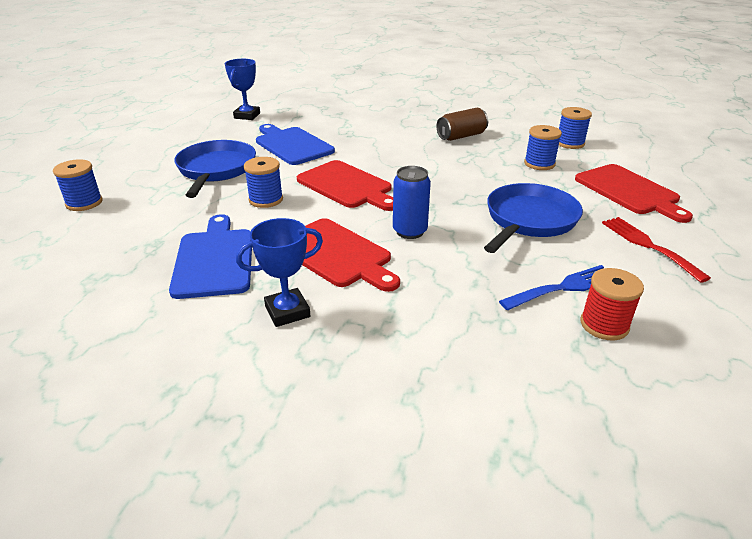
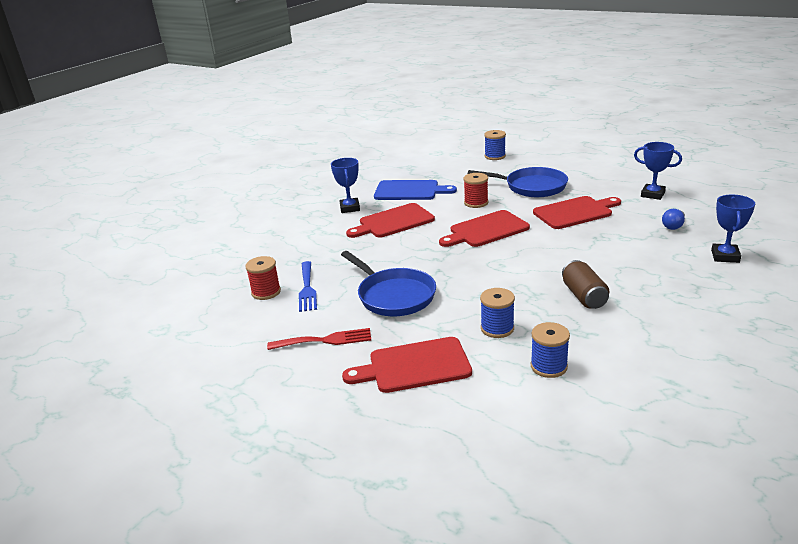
camera: 110 degrees right, 5 degrees down
(266, 200) = (476, 203): blue spool -> red spool
(292, 145) = (575, 212): blue cutting board -> red cutting board
(318, 109) = (673, 226): none -> blue light bulb
(369, 96) = (725, 256): none -> blue trophy
(410, 231) = (406, 246): blue can -> none

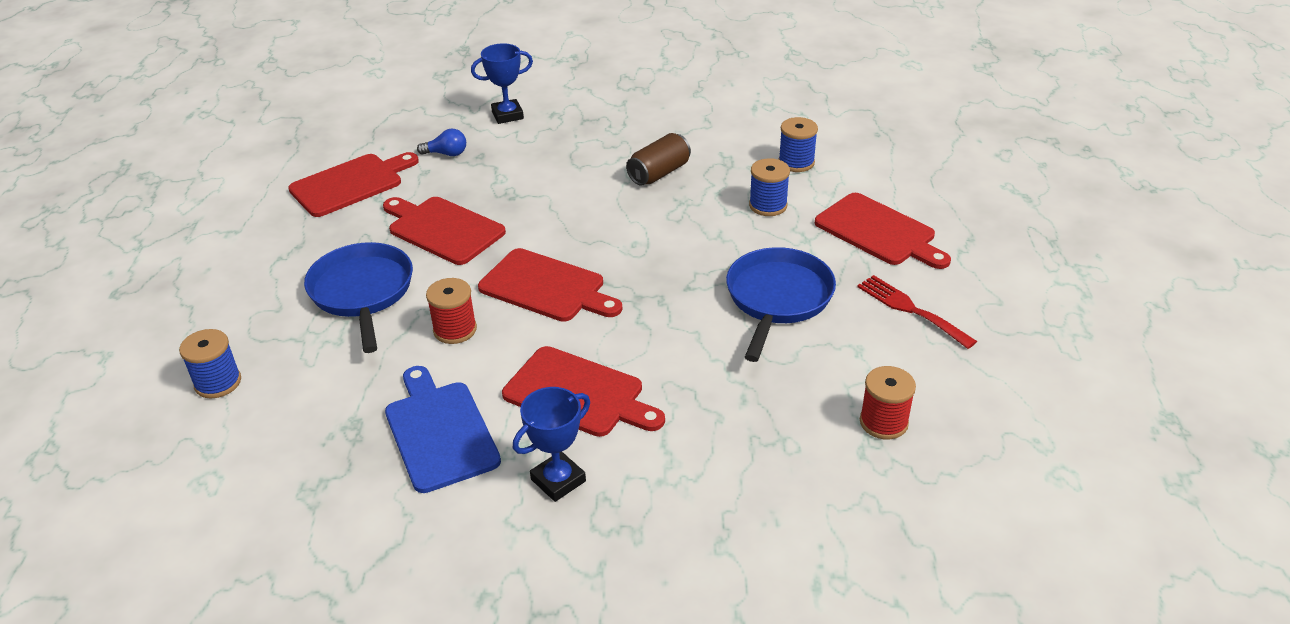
camera: 125 degrees left, 10 degrees up
(307, 288) = (836, 384): blue fork -> none
(652, 194) = (350, 184): blue trophy -> red cutting board

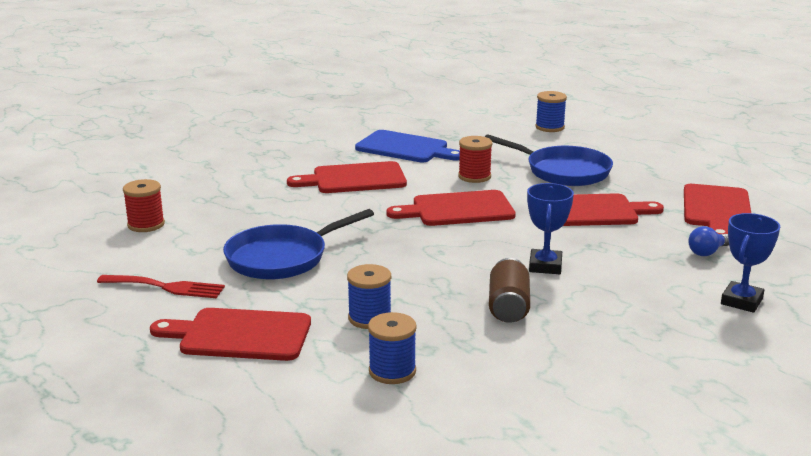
camera: 140 degrees right, 15 degrees down
(558, 480) = (317, 154): blue trophy -> blue trophy (545, 266)
(777, 299) = (282, 258): blue pan -> blue pan turned 75 degrees clockwise

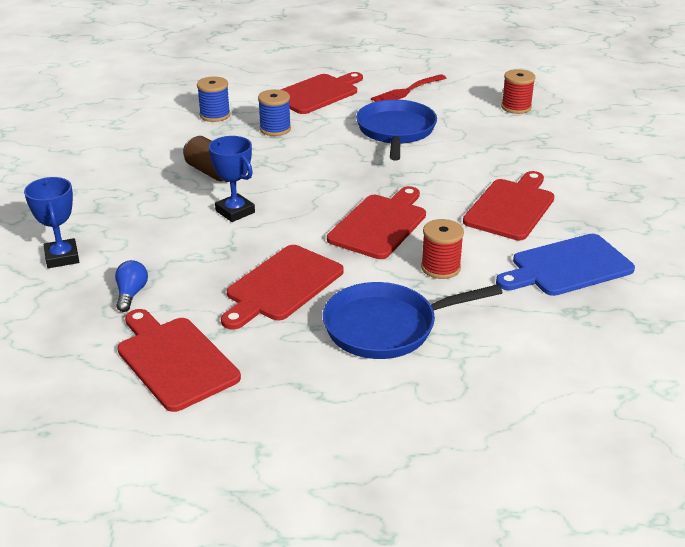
camera: 130 degrees right, 10 degrees up
(549, 127) = (535, 406): blue spool -> none

